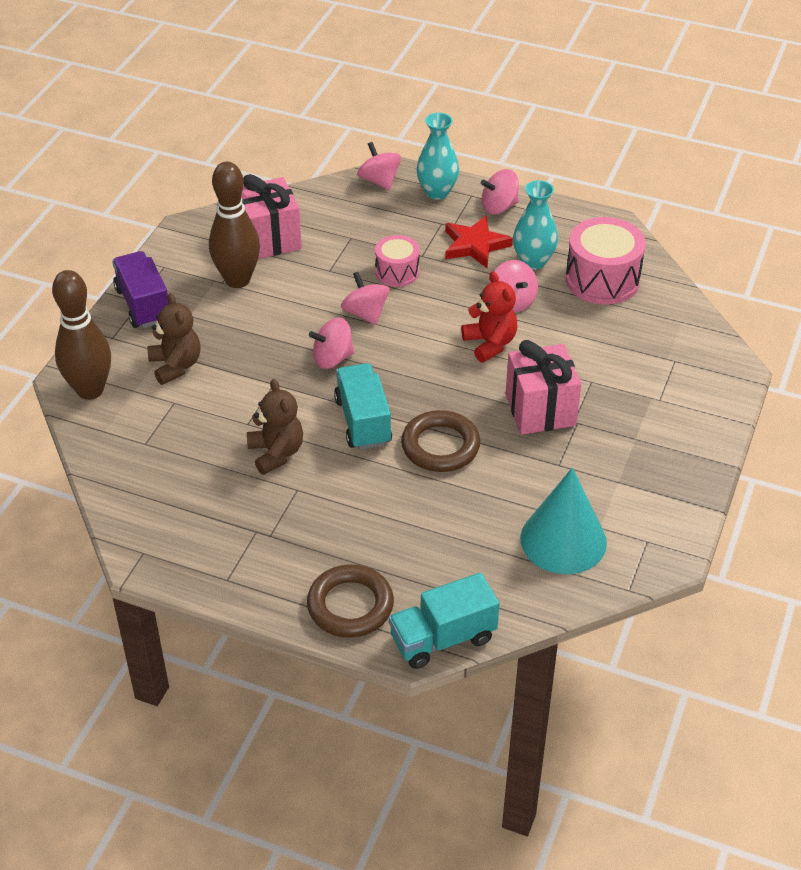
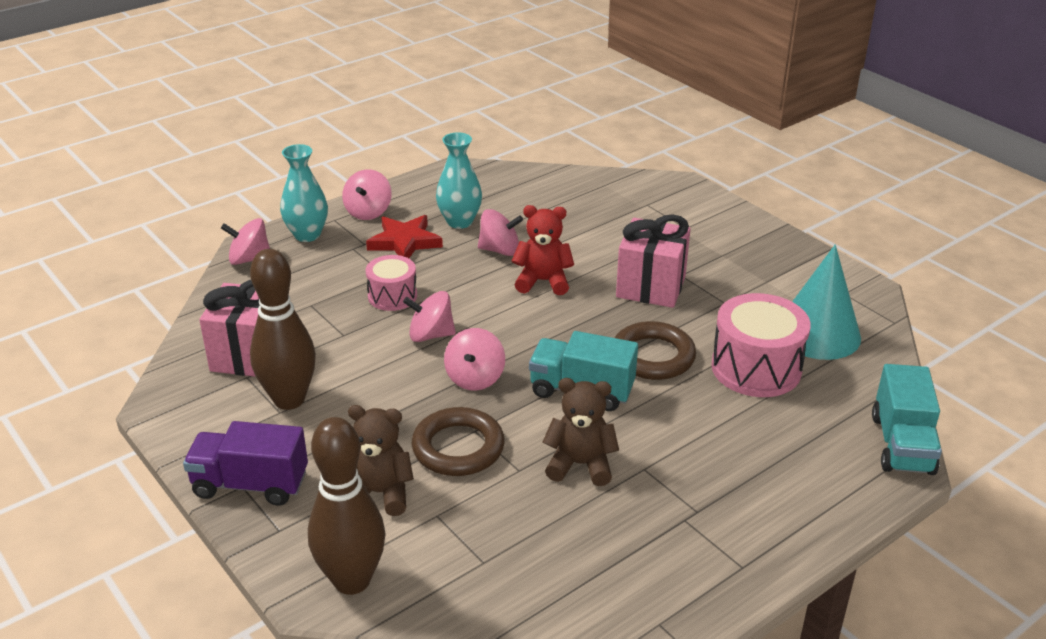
camera: 60 degrees left, 10 degrees down
(350, 605) = (829, 489): brown ring -> brown ring (458, 448)
(602, 280) = (518, 199): pink drum -> pink drum (756, 368)

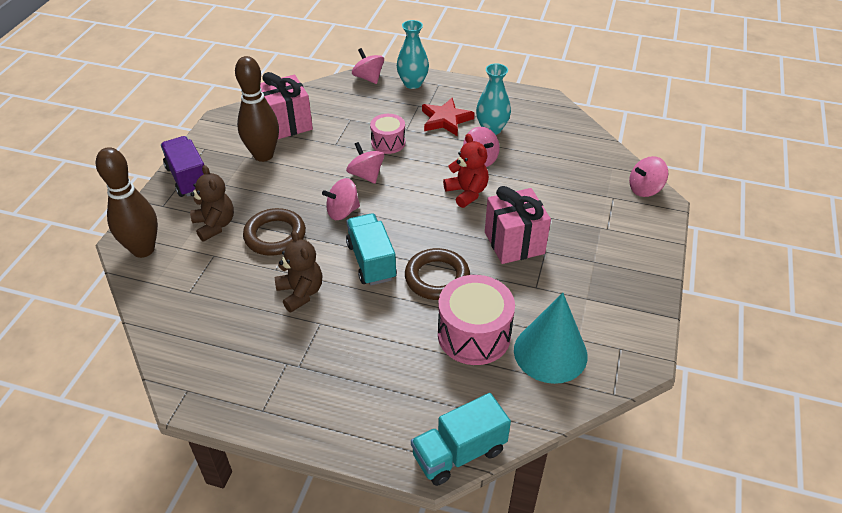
camera: 55 degrees right, 10 degrees up
(368, 212) = (460, 92): pink spinning top -> pink spinning top (645, 189)

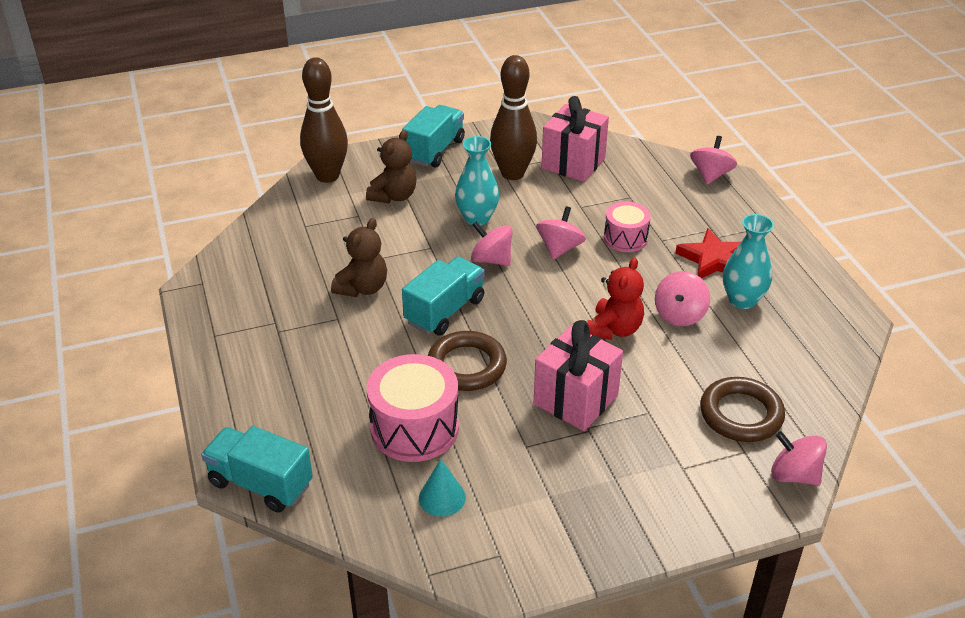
camera: 55 degrees right, 5 degrees down
(188, 178) = (434, 150): purple truck -> turquoise truck
(275, 236) = (416, 236): brown ring -> brown ring (741, 414)
(412, 83) = (743, 208): turquoise vase -> turquoise vase (477, 218)
(550, 352) = (442, 497): turquoise cone -> turquoise cone, size x0.51

